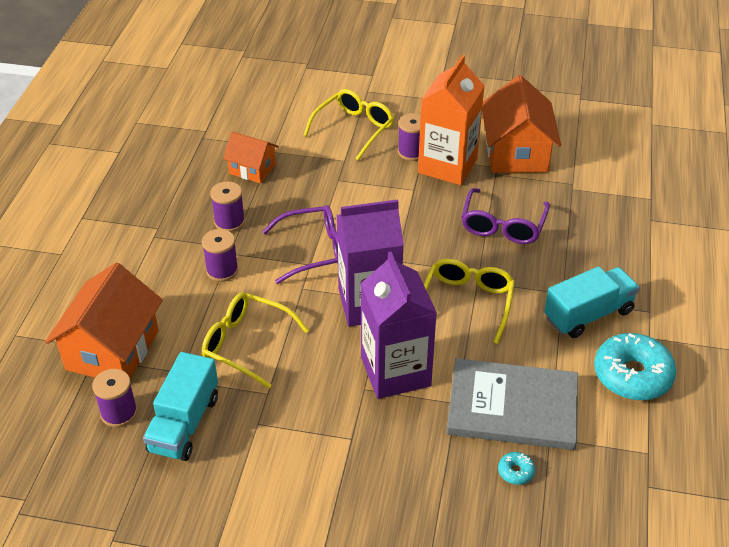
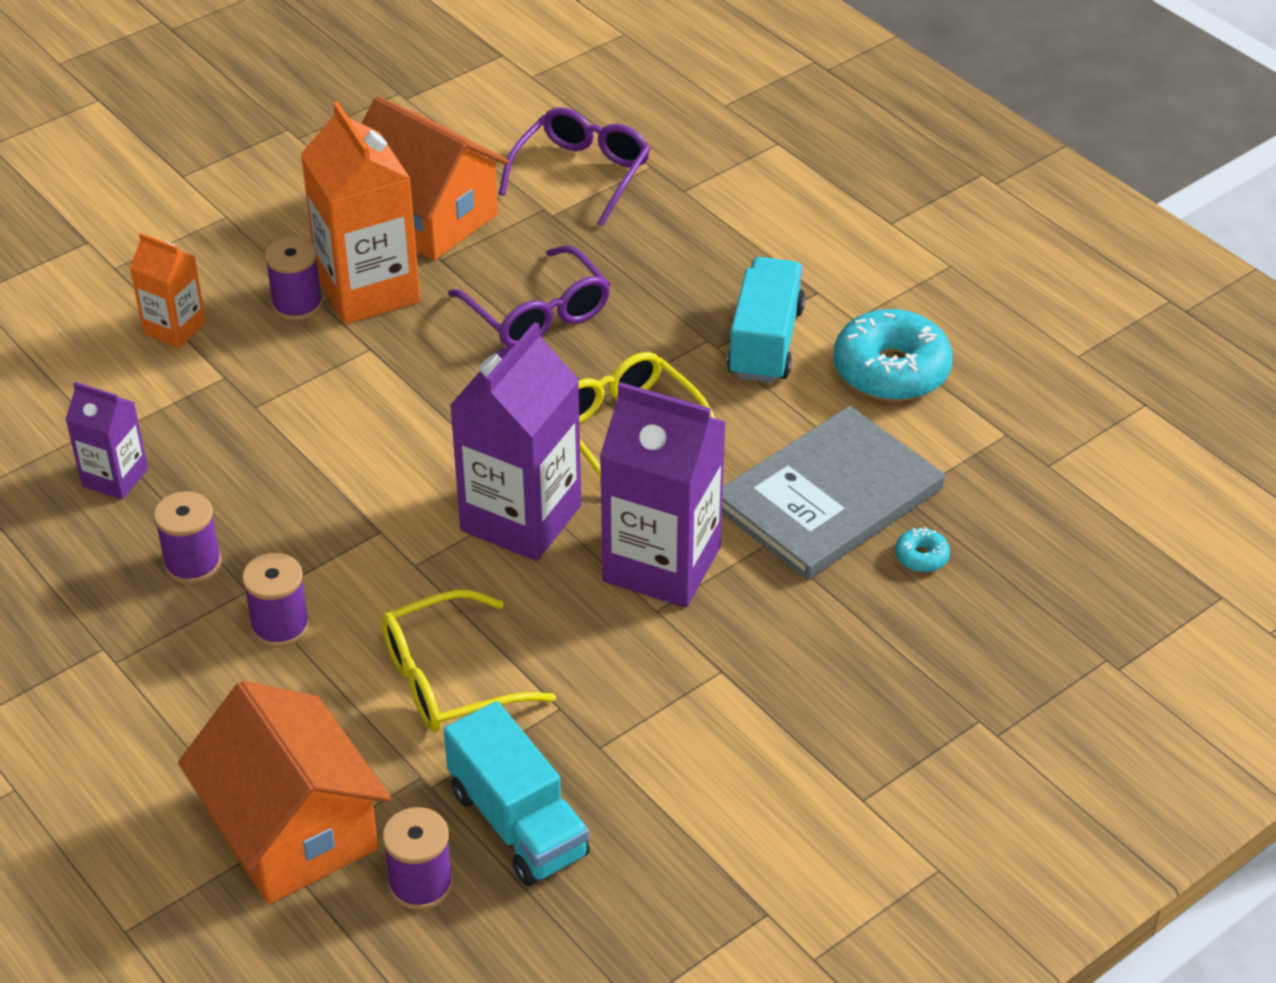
camera: 50 degrees left, 0 degrees up
(252, 169) = (115, 477): orange house -> purple carton
(314, 250) = (360, 512): purple glasses -> purple glasses (581, 174)
(354, 129) = (174, 328): yellow glasses -> orange carton

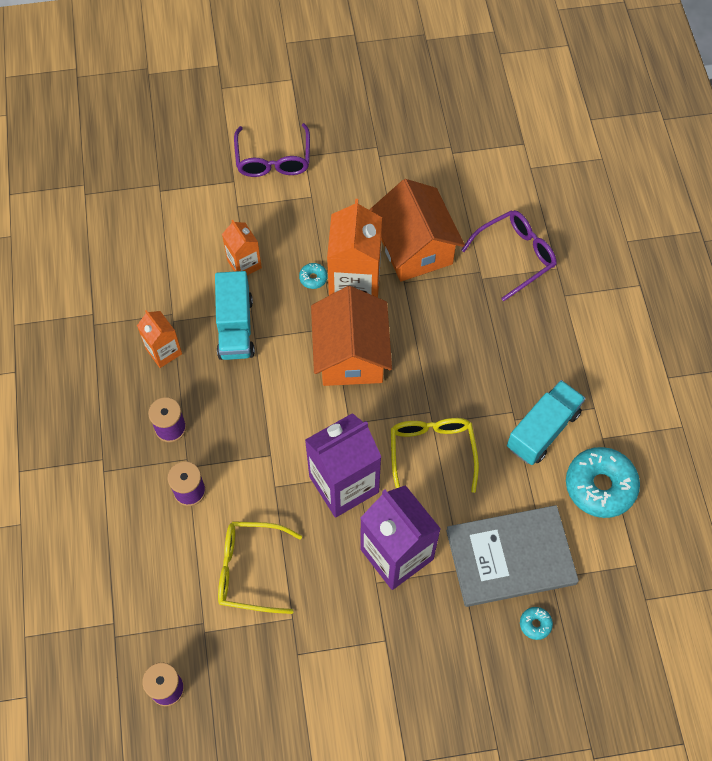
camera: 30 degrees right, 20 degrees up
(115, 477) = (164, 351): purple carton -> orange carton
(292, 830) = (127, 621): orange house -> orange house (351, 354)
(297, 305) = (313, 278): purple spool -> turquoise donut
(518, 823) = (232, 678): turquoise truck -> turquoise truck (235, 327)
(538, 314) = (433, 347): purple glasses -> purple glasses (273, 159)

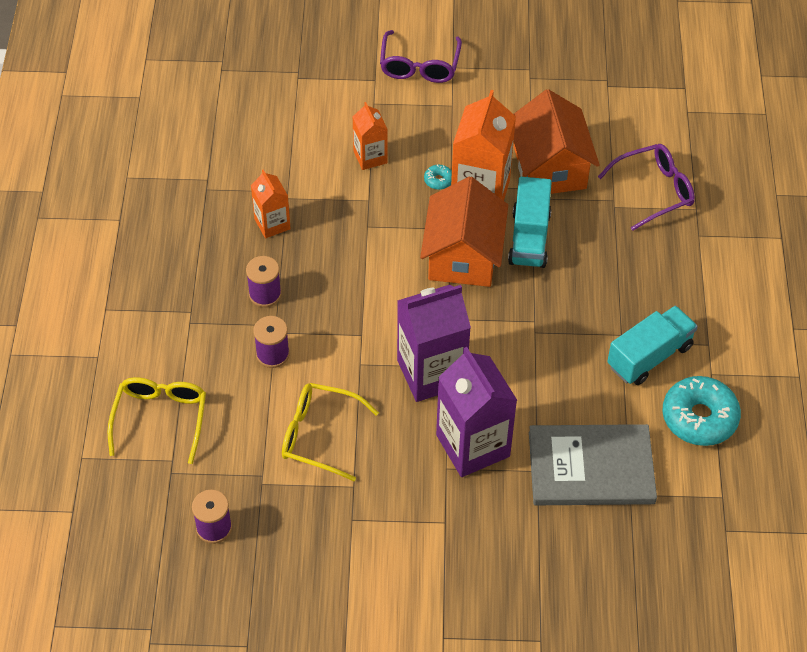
camera: 10 degrees right, 10 degrees down
(235, 327) = (349, 213): turquoise truck -> turquoise truck (529, 238)
(432, 452) = (528, 358): yellow glasses -> yellow glasses (160, 418)
(535, 624) = (604, 533): turquoise donut -> none

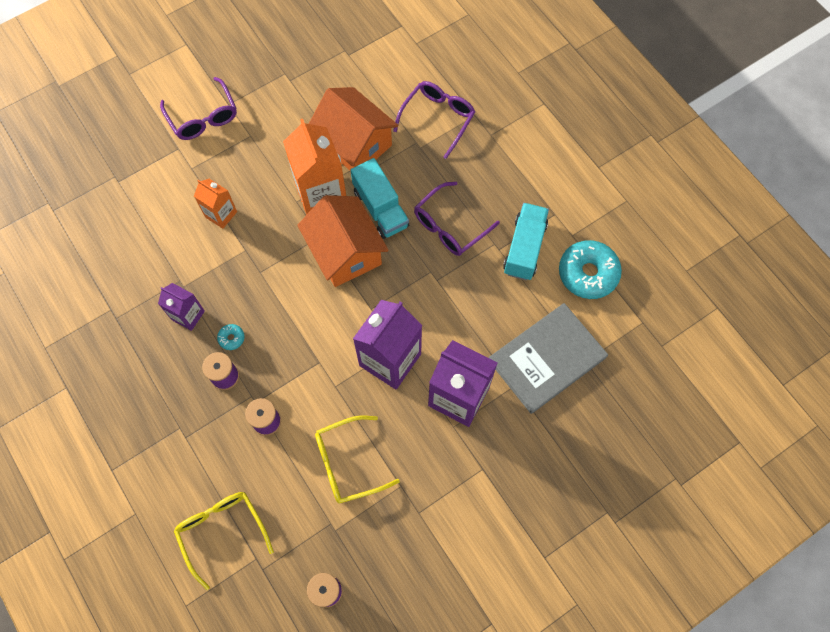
camera: 35 degrees left, 15 degrees up
(272, 224) = (188, 315): orange carton -> purple carton
(438, 180) = (284, 202): turquoise donut -> turquoise donut (231, 338)
(587, 293) = (450, 226): none -> purple glasses

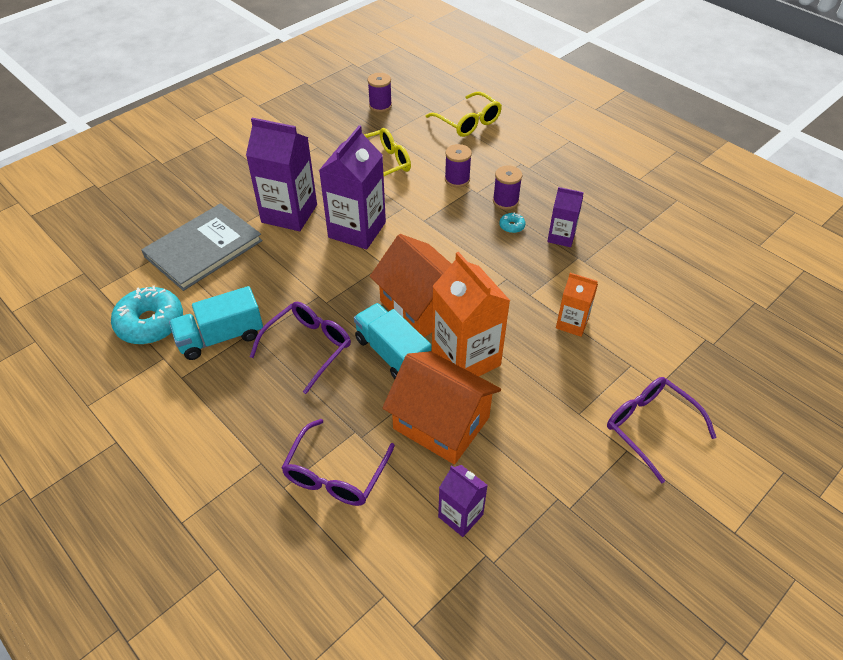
camera: 170 degrees right, 20 degrees down
(358, 79) = (460, 515): none -> purple carton
(524, 248) = (221, 337): turquoise truck -> turquoise truck turned 60 degrees clockwise

